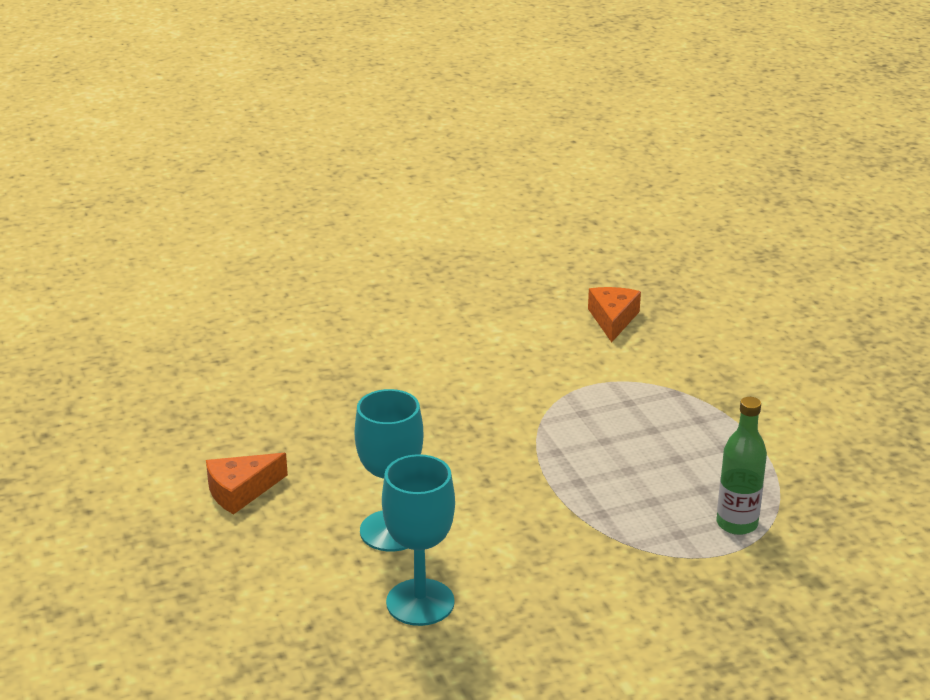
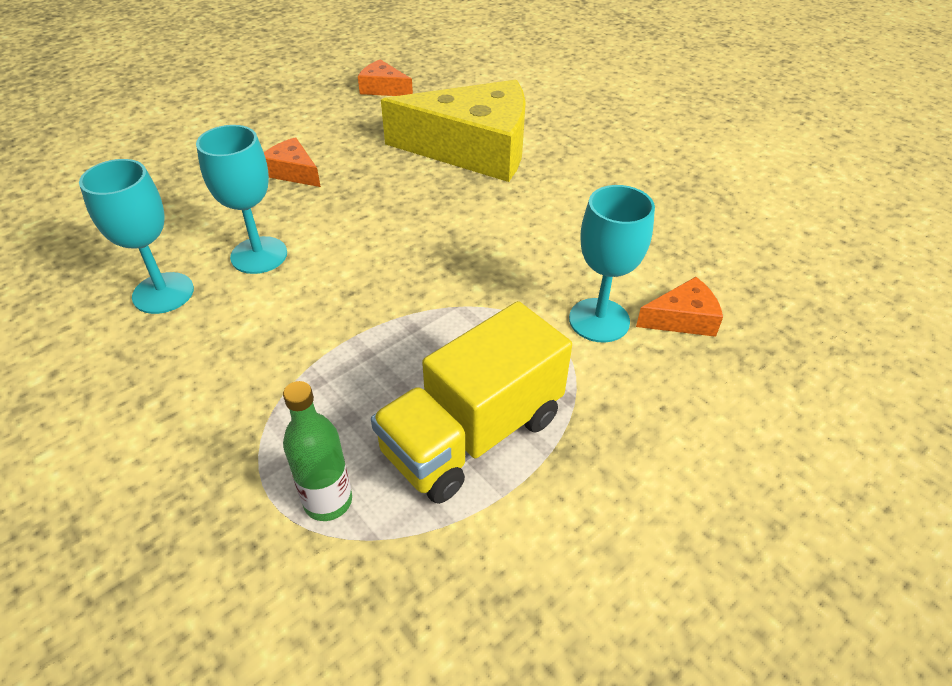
camera: 70 degrees right, 15 degrees up
(94, 399) = (383, 88): none -> orange cheese
(287, 363) = (473, 149): none -> yellow cheese
(595, 357) = (599, 320): none -> turquoise goblet
(695, 444) = (472, 434): none -> yellow truck

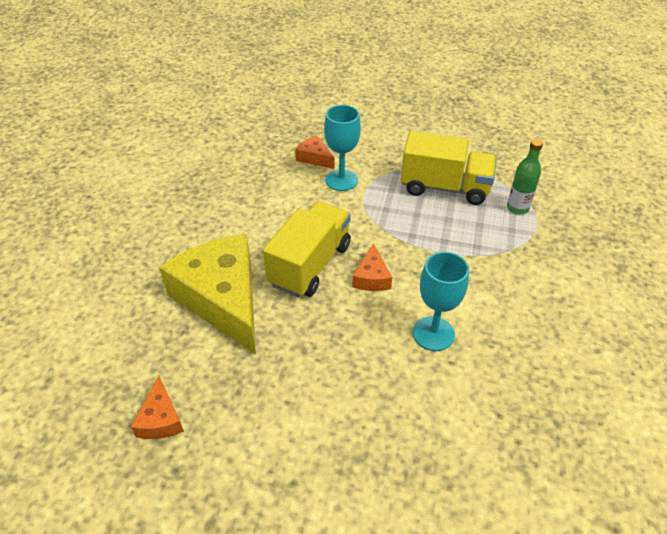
camera: 125 degrees left, 0 degrees up
(163, 293) = (507, 353): turquoise goblet -> none
(293, 172) = (339, 385): orange cheese -> orange cheese (372, 277)
(458, 218) = (310, 265): none -> yellow truck

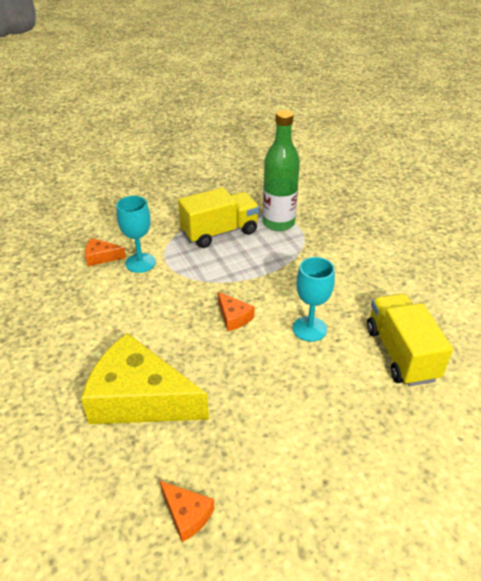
camera: 40 degrees left, 5 degrees down
(310, 265) = (181, 334): yellow truck -> yellow truck (400, 353)
(517, 208) = (278, 223): green bottle -> green bottle, size x1.83

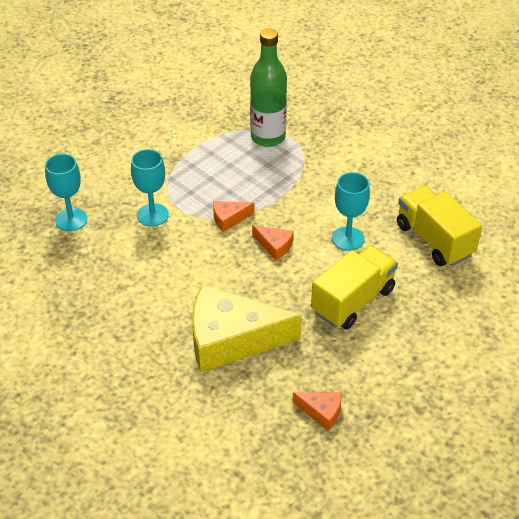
camera: 20 degrees left, 5 degrees up
(71, 250) = (71, 219): none -> turquoise goblet
(101, 257) = (108, 219): orange cheese -> orange cheese (229, 218)
(220, 232) = (214, 162): yellow truck -> yellow truck (353, 301)

